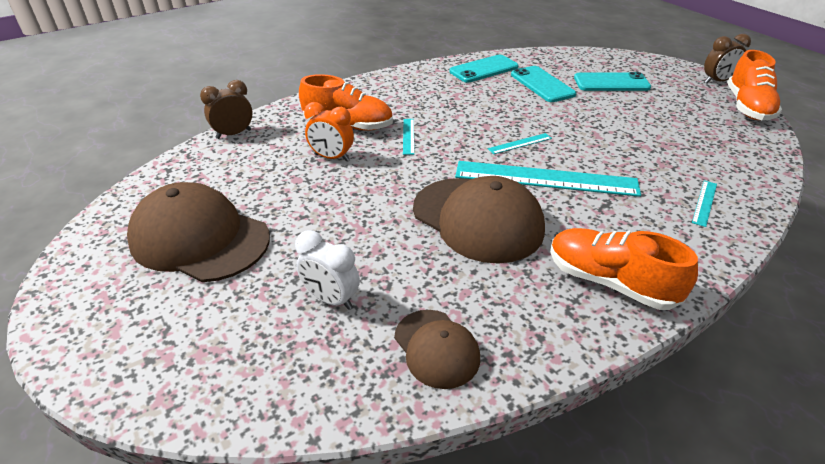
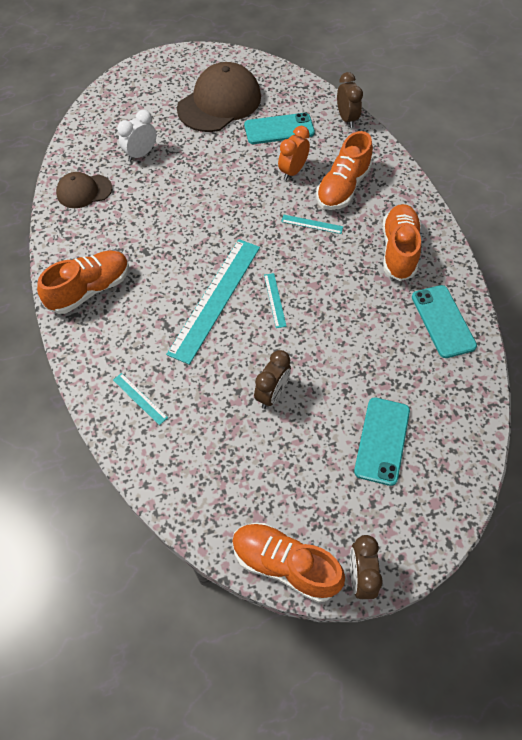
camera: 105 degrees right, 20 degrees up
(419, 91) = (398, 250): none -> orange shoe
(477, 219) = (182, 239): brown cap -> none
(542, 84) = (392, 365): turquoise phone -> turquoise phone (279, 129)
(621, 131) = (272, 394): none -> brown clock

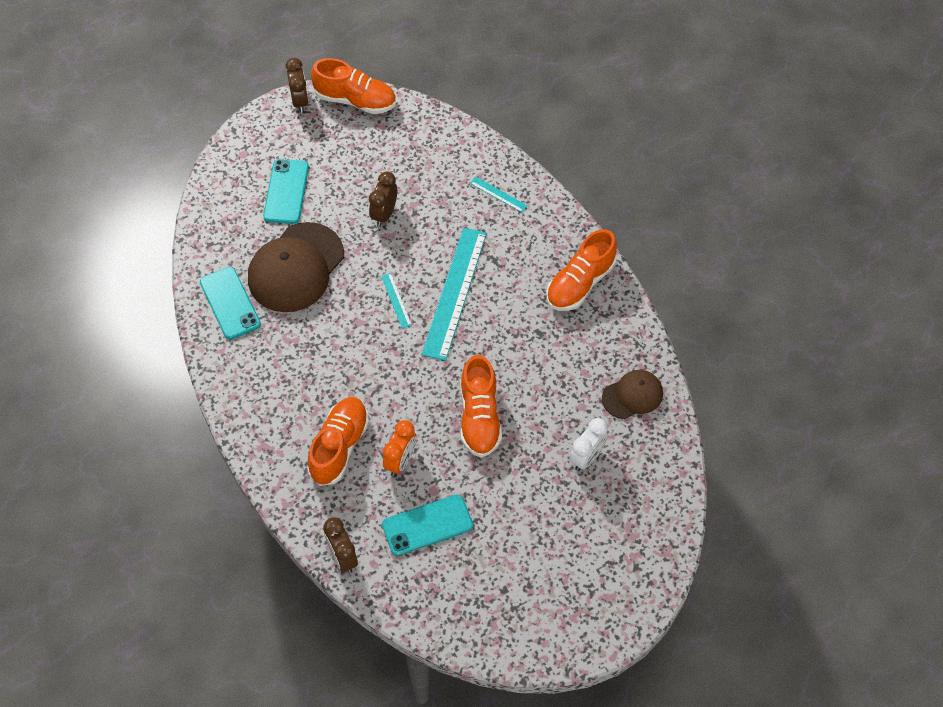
camera: 170 degrees right, 0 degrees up
(219, 103) = (513, 559): brown cap -> brown cap (296, 268)
(312, 224) = (369, 392): turquoise ruler -> none
(398, 250) = (273, 374): orange shoe -> orange shoe (479, 417)

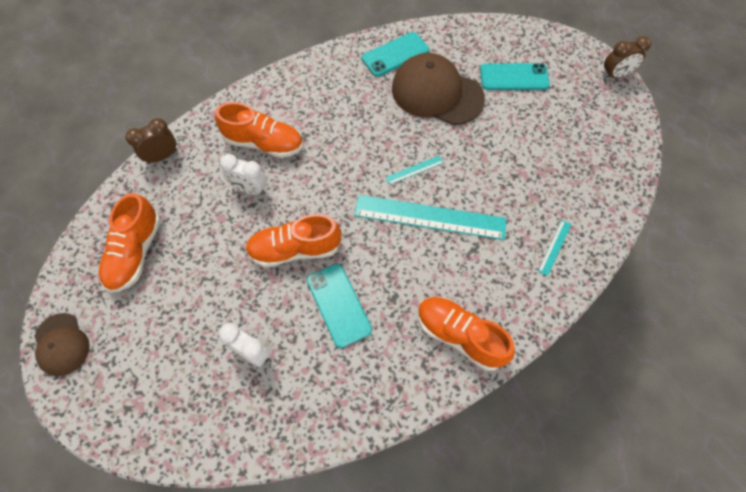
camera: 85 degrees right, 5 degrees up
(355, 100) = (631, 116): orange shoe -> orange shoe (135, 252)
(384, 214) = (507, 151): brown clock -> none
(400, 461) = (250, 189): orange clock -> white clock
(427, 525) = (187, 216): turquoise phone -> turquoise phone (338, 305)
(632, 395) = (325, 398): brown cap -> brown cap (61, 344)

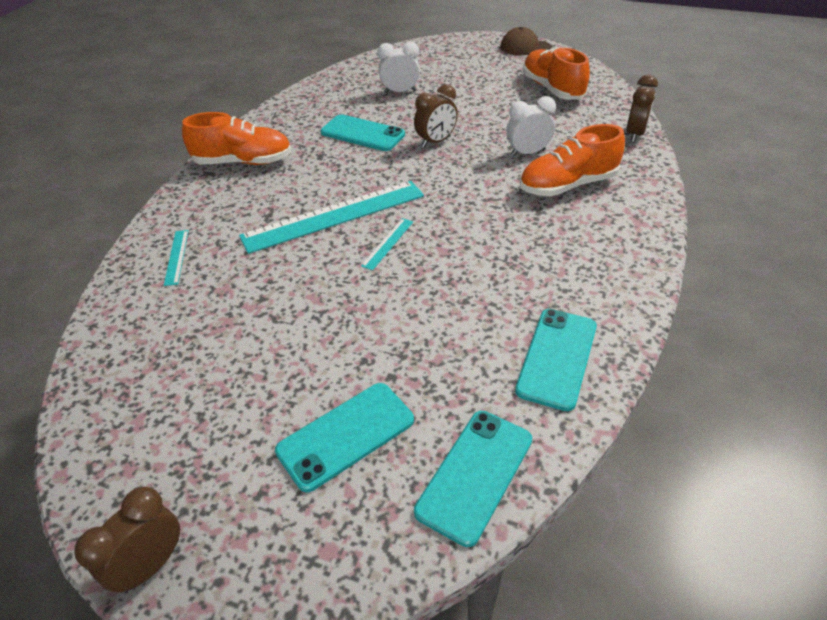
camera: 145 degrees right, 20 degrees down
(295, 249) = (436, 142): orange shoe -> brown clock
(436, 93) = (442, 339): brown cap -> none
(473, 35) = (475, 475): none -> turquoise phone

